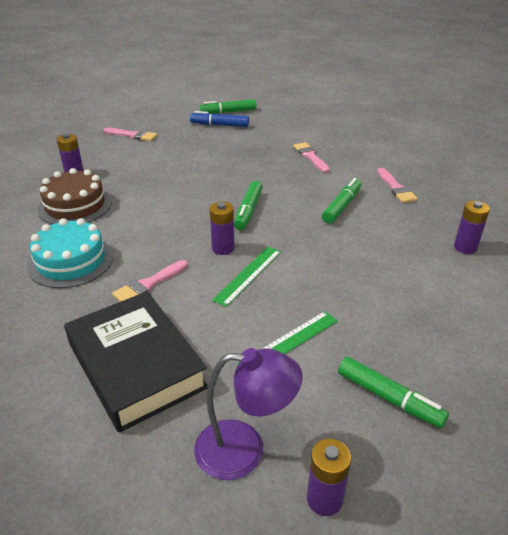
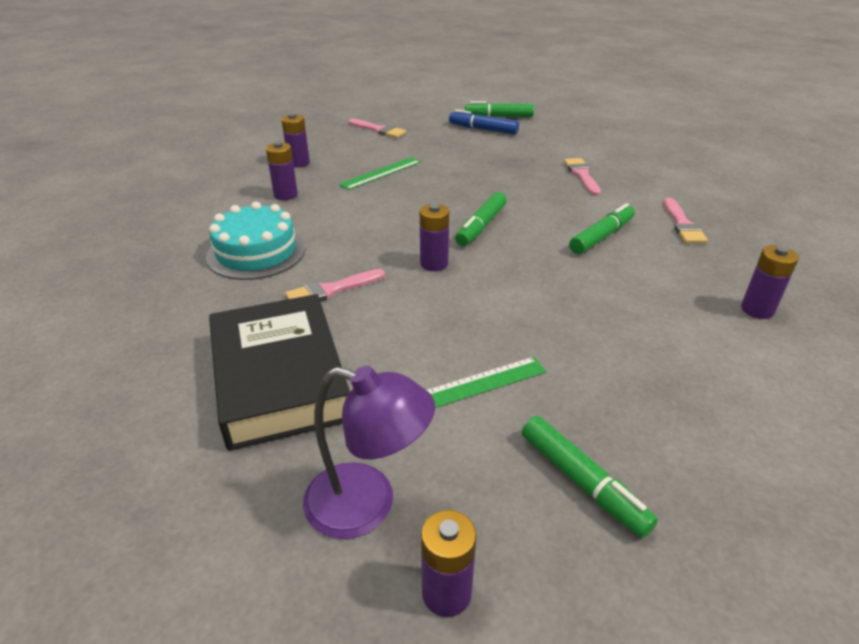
camera: 15 degrees right, 0 degrees up
(75, 205) = (285, 195): brown cake -> purple battery
(248, 275) = (453, 298): green ruler -> green ruler (381, 173)

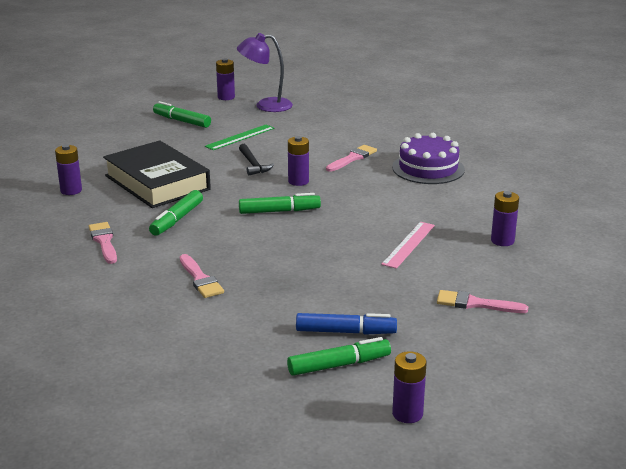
camera: 160 degrees right, 10 degrees down
(256, 252) = (428, 168): turquoise cake -> purple cake
(279, 378) = (339, 126): black book -> black book (157, 182)
(285, 195) = (467, 208): purple battery -> purple battery (407, 414)
(381, 173) = (408, 244): green ruler -> pink ruler
(480, 308) = (253, 164): none -> black hammer
(481, 226) = (279, 211): green marker -> green marker turned 75 degrees clockwise

